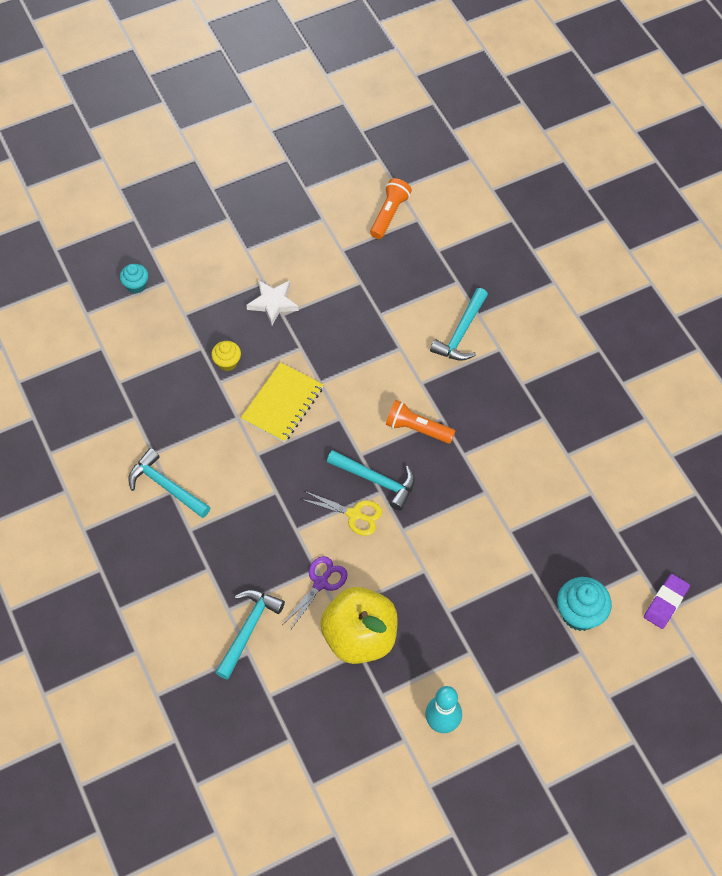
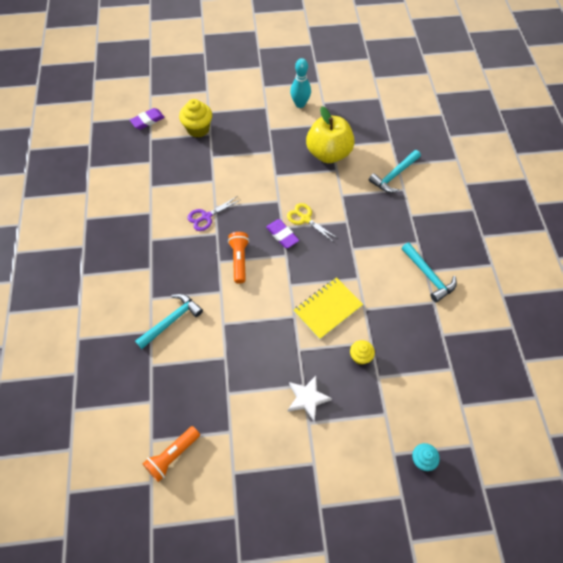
camera: 160 degrees left, 0 degrees up
(320, 583) = (341, 187): purple scissors -> purple scissors (206, 216)
(376, 480) = (282, 235): turquoise hammer -> purple eraser
(417, 429) = (239, 260): orange flashlight -> orange flashlight turned 135 degrees counterclockwise
(579, 613) = (198, 129): turquoise cupcake -> yellow cupcake

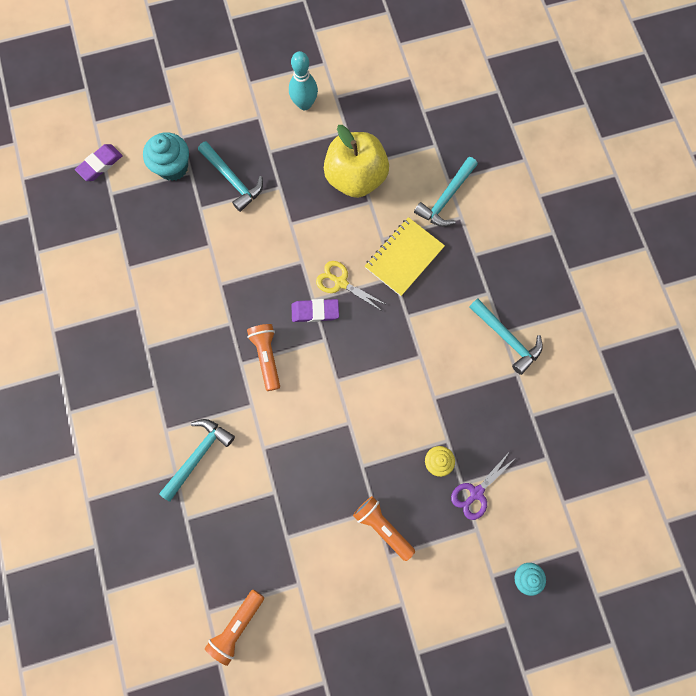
camera: 10 degrees left, 15 degrees up
(198, 129) = (173, 167): yellow cupcake -> turquoise cupcake
(206, 216) = (212, 301): purple scissors -> purple scissors (476, 492)
(239, 142) = (232, 180): none -> turquoise hammer
(282, 235) = (315, 311): purple eraser -> purple eraser turned 45 degrees counterclockwise
(307, 399) = (382, 527): white star -> orange flashlight
(327, 309) = (389, 405): yellow notebook -> yellow notebook (404, 257)

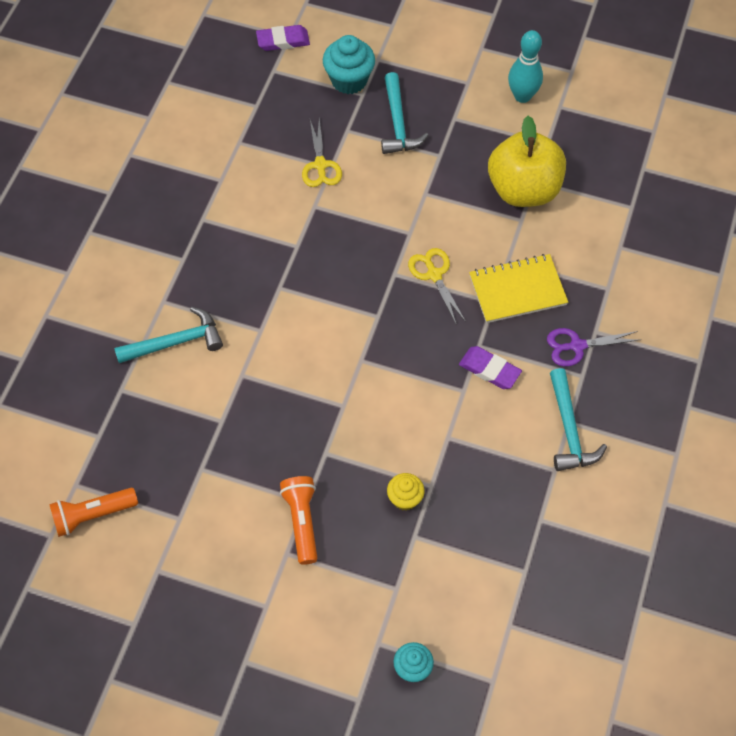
camera: 35 degrees right, 15 degrees down
(201, 248) = (320, 165): none -> yellow scissors
(266, 356) = (309, 296): orange flashlight -> none
(315, 311) = (388, 285): purple eraser -> purple eraser (489, 370)
(446, 198) = (605, 262): turquoise hammer -> none
(476, 492) = (423, 554): purple scissors -> purple scissors (577, 346)

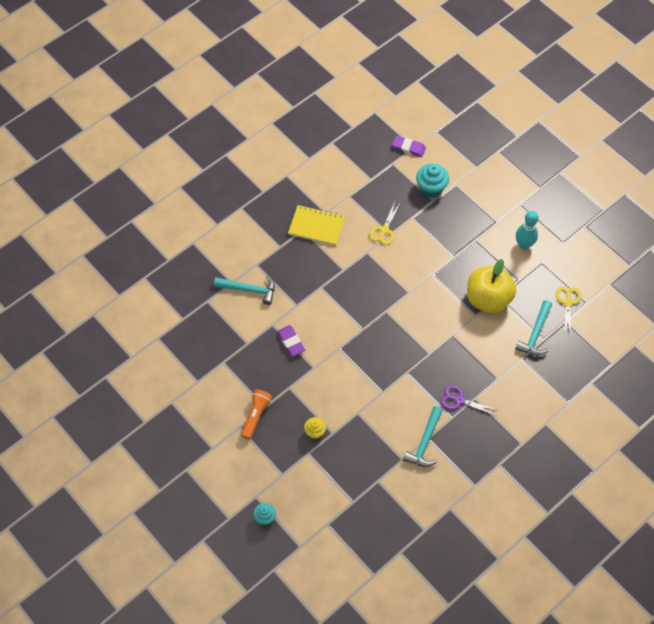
camera: 30 degrees right, 0 degrees up
(92, 515) = (156, 358): orange flashlight -> none
(398, 123) = (442, 227): turquoise hammer -> turquoise hammer (535, 334)
(434, 275) = (407, 322): yellow scissors -> yellow scissors (567, 302)
(489, 370) = (403, 388): purple eraser -> purple eraser (291, 342)
(517, 290) = (447, 353): yellow notebook -> yellow notebook (316, 226)

